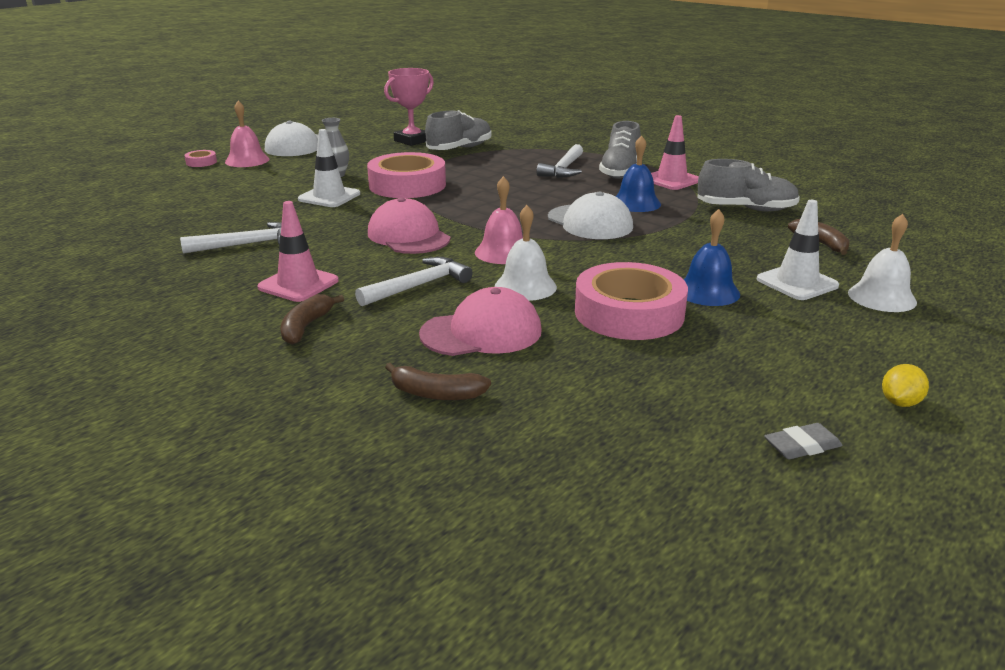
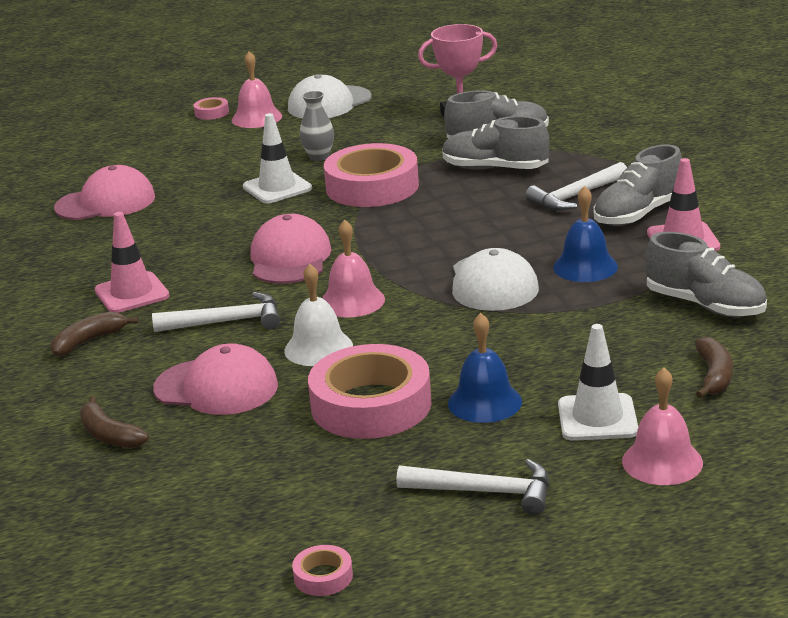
camera: 35 degrees right, 0 degrees up
(180, 229) = (106, 202): none -> pink cap
(247, 244) = (140, 235): white hammer -> white hammer (486, 492)
(483, 163) = (495, 169): none -> grey shoe
(802, 446) = (323, 576): grey eraser -> pink tape
(882, 297) = (662, 461): white bell -> pink bell
(900, 403) = (475, 571): yellow lemon -> none

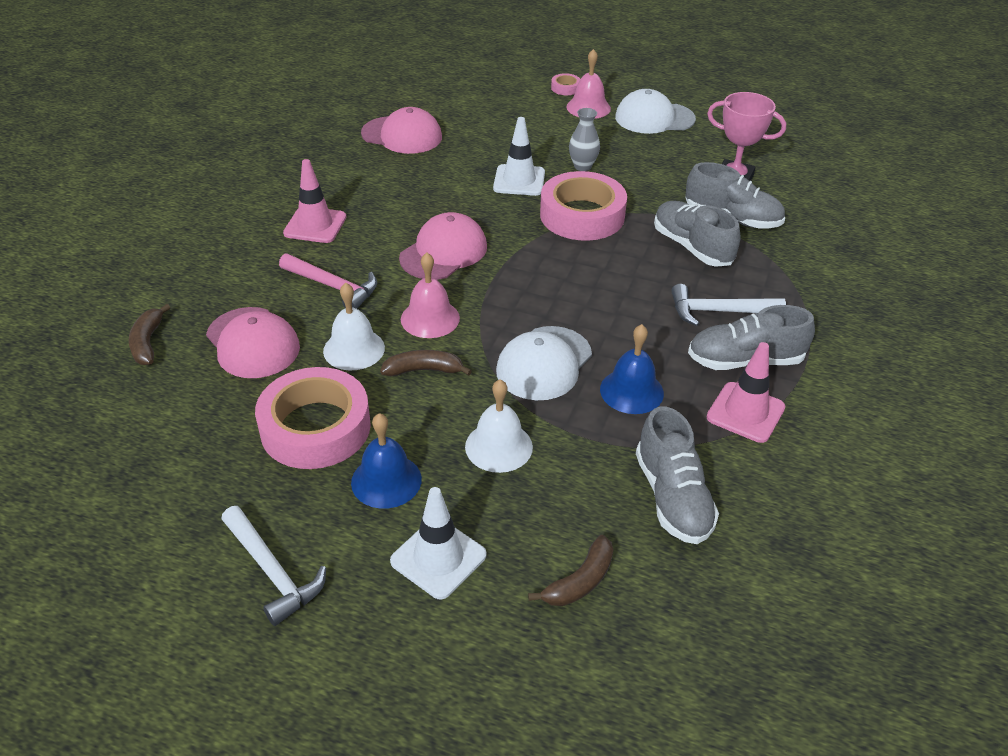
camera: 35 degrees right, 15 degrees up
(89, 341) = (241, 252): brown banana -> brown banana (424, 370)
(227, 322) = (333, 287): white hammer -> pink hammer
(323, 576) = (85, 568): pink tape -> none
(538, 342) = (498, 446): none -> white bell
(662, 461) = (423, 643): pink bell -> none

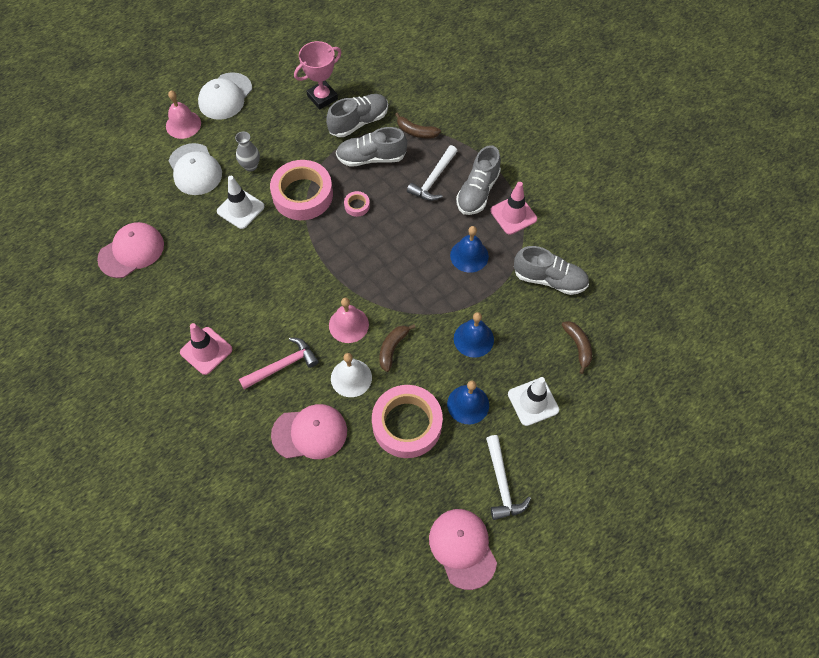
camera: 60 degrees left, 20 degrees up
(148, 342) = (270, 496): brown banana -> brown banana (416, 132)
(273, 572) = (502, 484): white hammer -> white hammer turned 90 degrees clockwise
(443, 252) = (288, 288): pink cap -> pink cap (462, 548)
(498, 446) = (473, 339): white bell -> blue bell
(544, 363) = (423, 285): white cap -> white cap (195, 169)
(565, 88) = (147, 123): pink tape -> pink tape (357, 206)

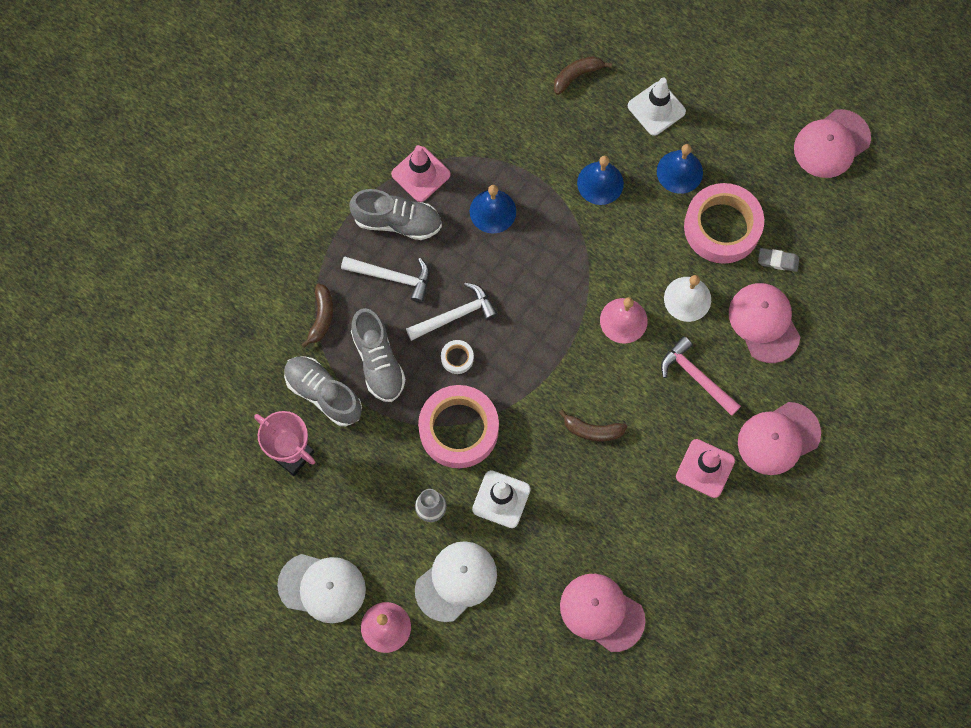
camera: 105 degrees left, 10 degrees up
(207, 414) = (778, 438): none -> pink cap
(357, 206) = (457, 358): pink tape -> white tape
(362, 462) = (778, 261): none -> grey eraser
(392, 348) = (638, 265): brown banana -> brown banana (592, 430)
(502, 484) = (755, 121): white hammer -> white hammer (455, 315)
(549, 279) = (500, 119): grey shoe -> none

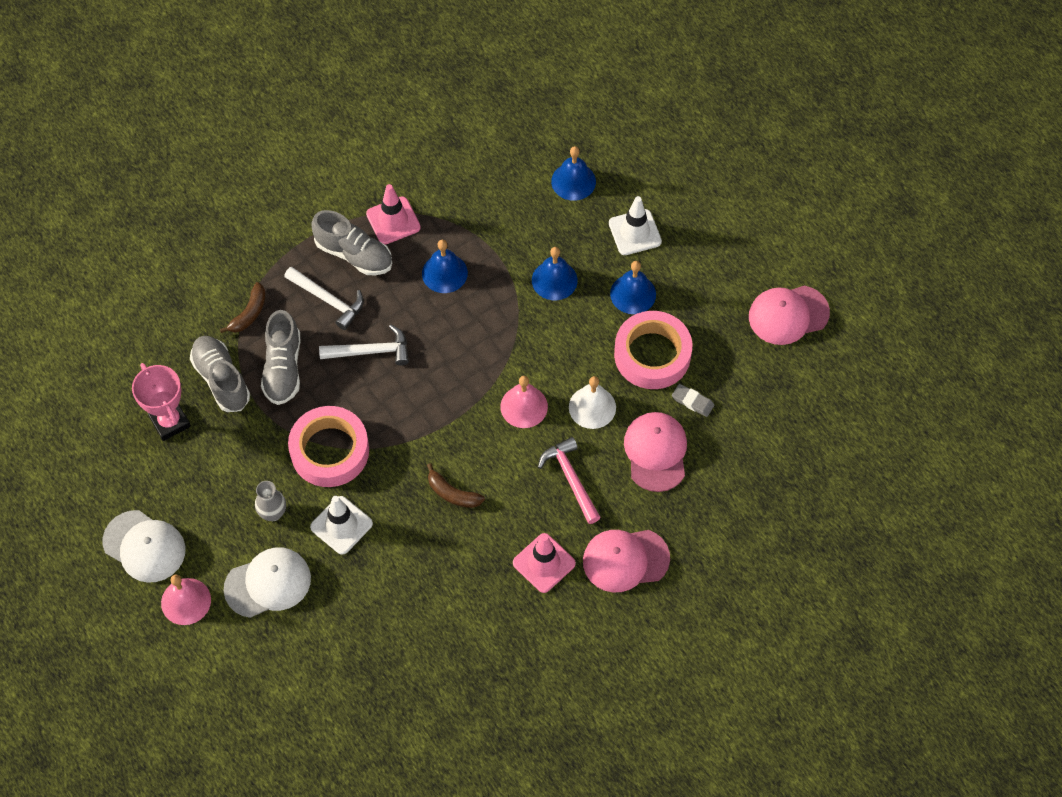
camera: 20 degrees right, 10 degrees down
(457, 358) = (356, 389): white tape -> none
(577, 75) = (573, 181): brown banana -> blue bell
(602, 612) = (390, 658): pink cap -> none

